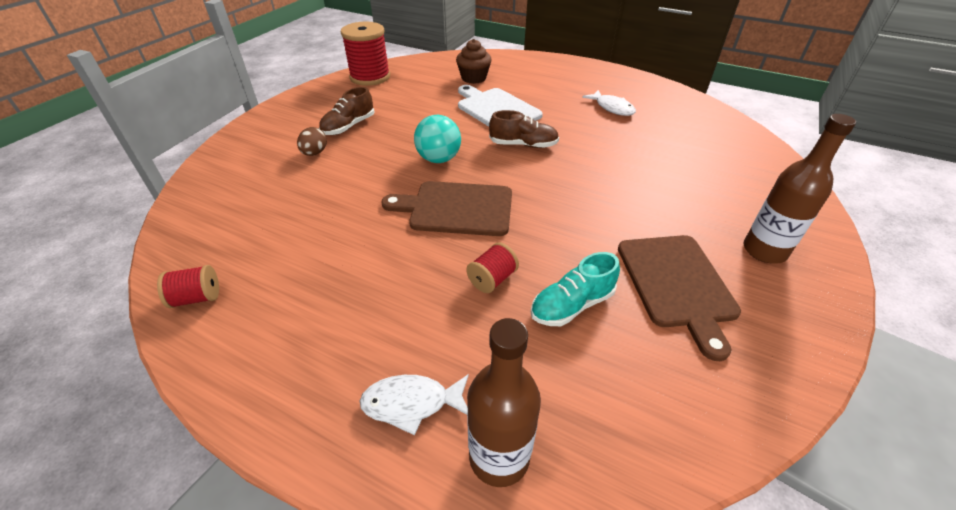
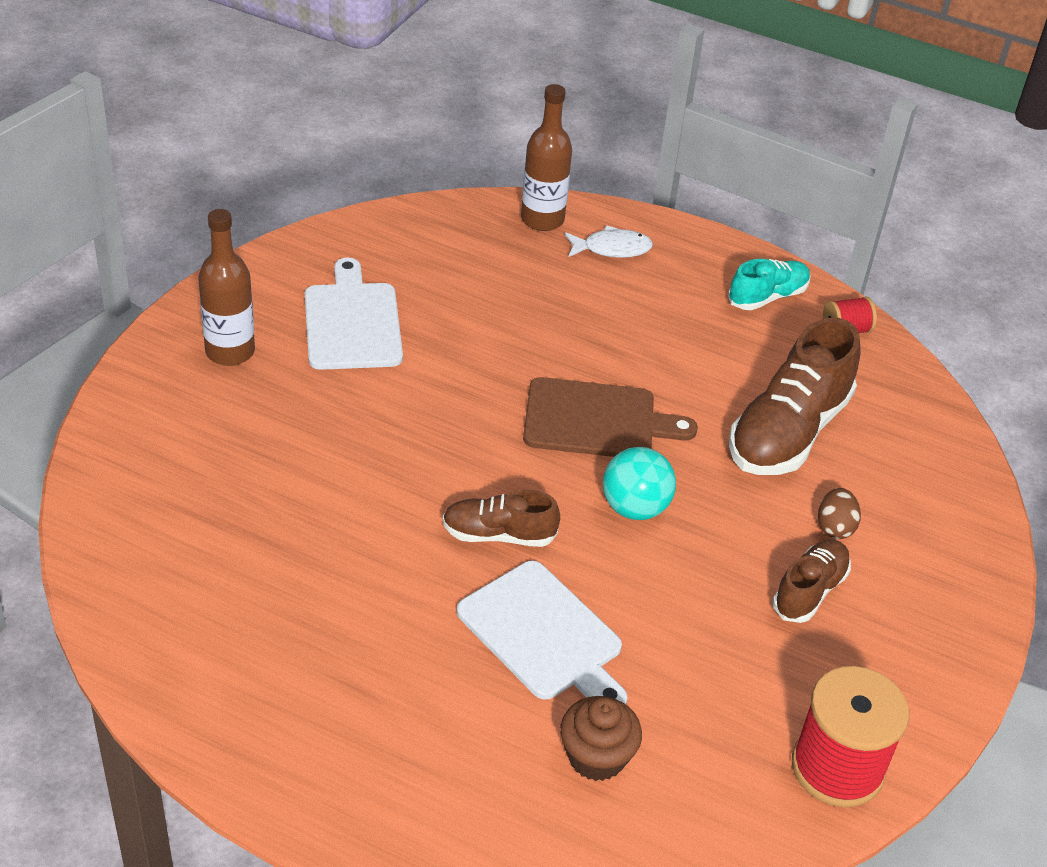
camera: 175 degrees right, 0 degrees up
(312, 205) = (788, 432): none -> brown shoe
(492, 279) = (548, 335): red spool -> none
(572, 305) = (468, 308): turquoise shoe -> turquoise shoe (767, 297)
(612, 108) = (311, 633): white fish -> none
(677, 284) = (352, 322): brown cutting board -> white cutting board

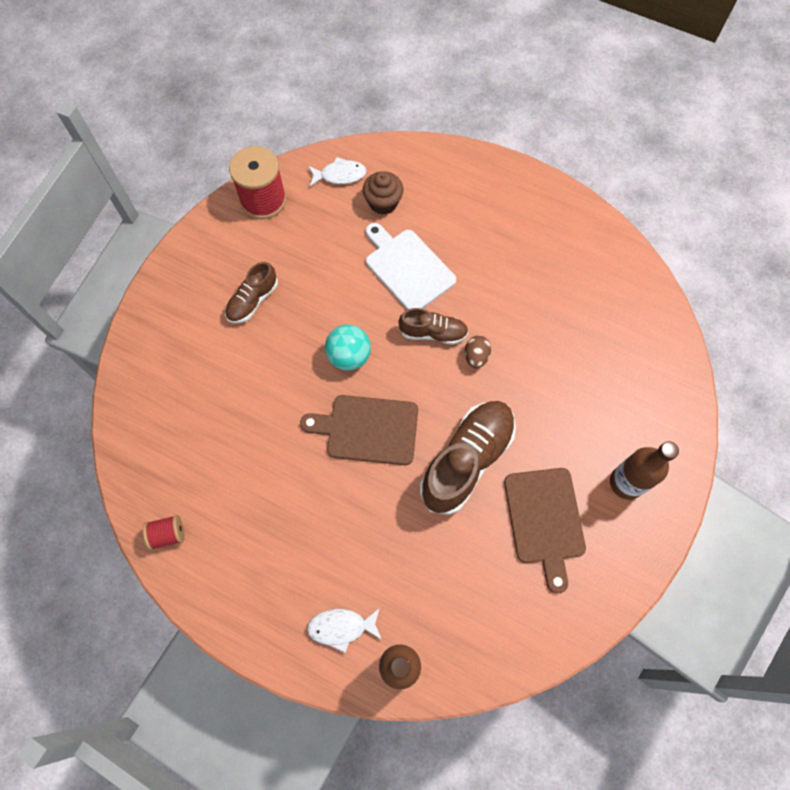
camera: 175 degrees left, 25 degrees up
(352, 322) = (544, 520): white cutting board -> brown cutting board
(691, 818) = (340, 175): none -> white fish
(767, 297) = (221, 571): turquoise shoe -> none
(788, 432) = (237, 425): brown shoe -> brown shoe (467, 460)
(834, 527) = (226, 347): brown egg -> brown egg (476, 357)

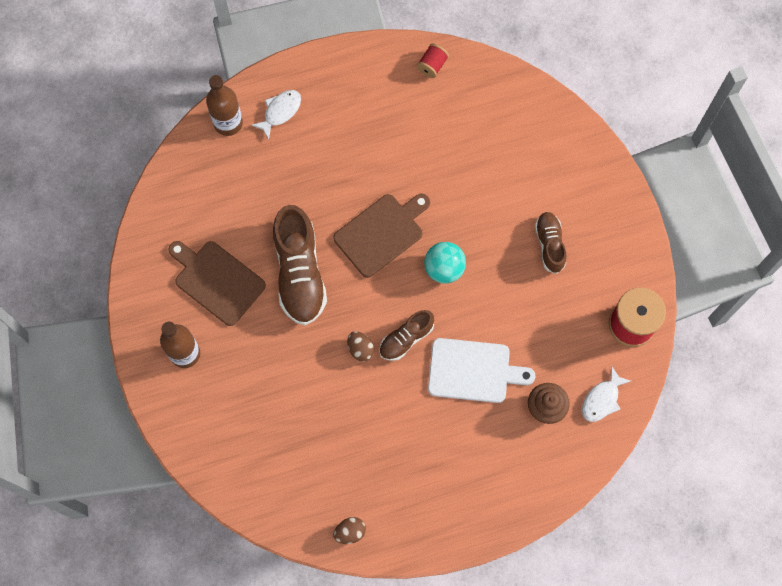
camera: 135 degrees right, 5 degrees up
(606, 245) = (350, 532): none -> brown egg

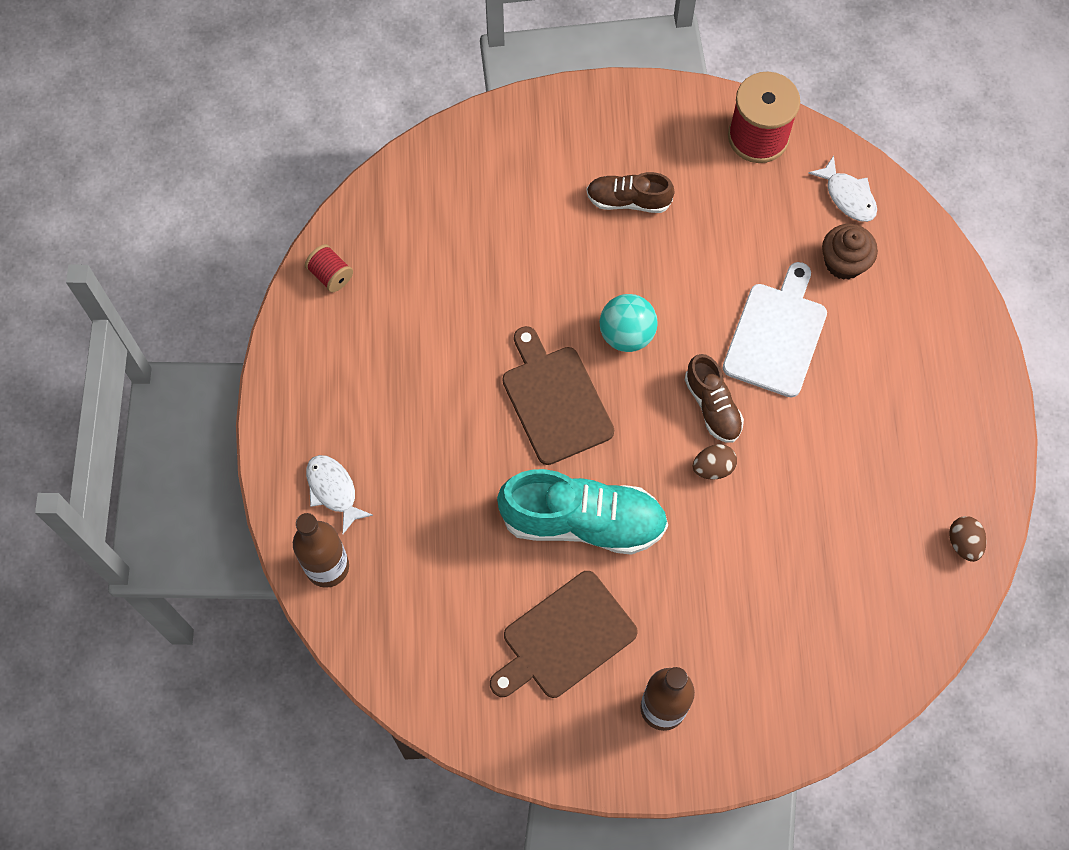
camera: 75 degrees left, 5 degrees down
(299, 272) = (583, 521): brown shoe -> turquoise shoe

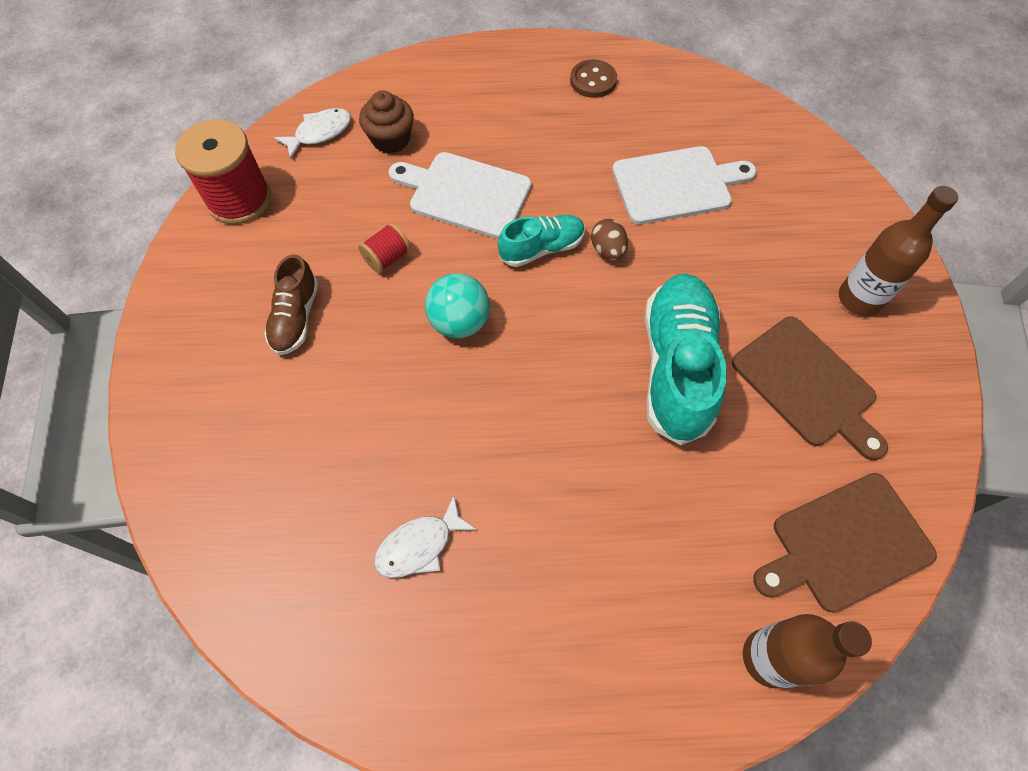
camera: 90 degrees left, 5 degrees down
(331, 275) = (357, 673): red spool -> red spool (387, 258)
(333, 490) = (667, 654): white fish -> white fish (419, 545)
(555, 400) = (537, 393): brown cutting board -> brown cutting board (845, 544)
(712, 406) = (542, 248): brown shoe -> turquoise shoe
(801, 542) = (676, 185): none -> white cutting board
(949, 465) = (593, 81): none -> brown button
(963, 543) = (663, 77): brown egg -> none

